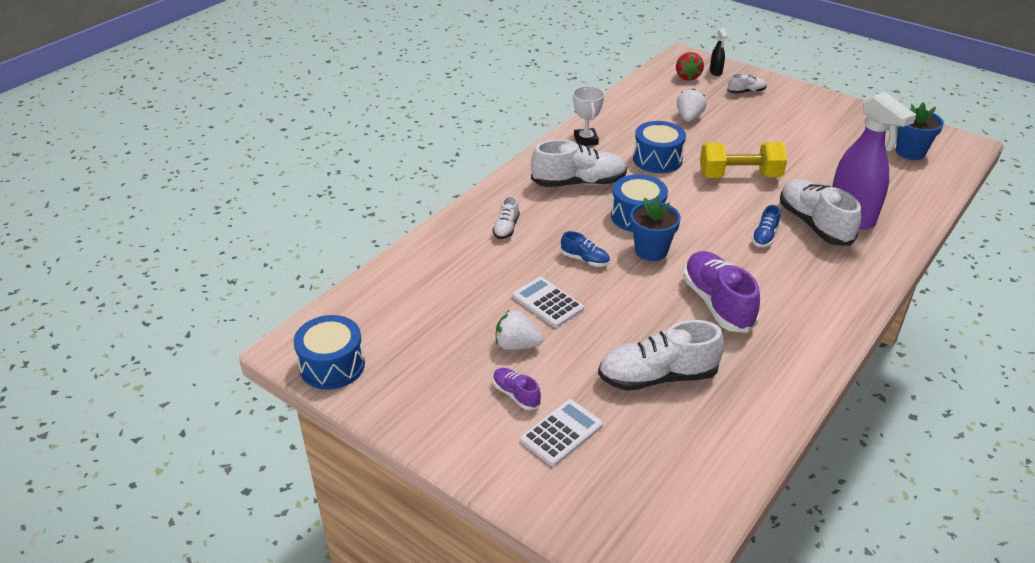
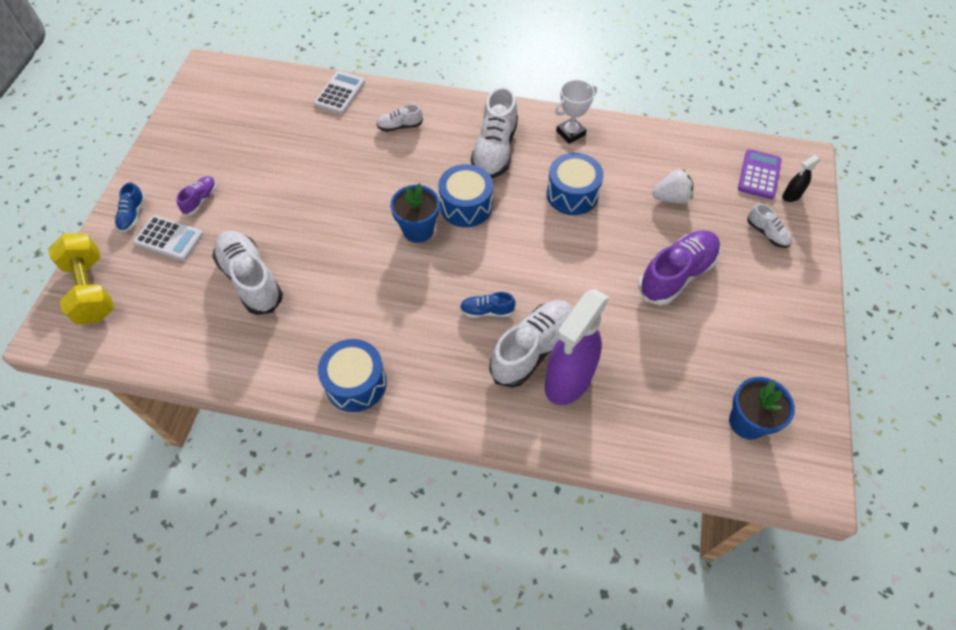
camera: 65 degrees right, 20 degrees up
(332, 365) = (197, 95): blue drum -> blue drum (356, 383)
(516, 345) = (255, 182): white strawberry -> none
(547, 303) = (313, 184): white calculator -> white calculator (340, 93)
(578, 183) = (495, 150): white shoe -> white shoe turned 45 degrees clockwise
(585, 259) = (382, 189): blue shoe -> blue shoe (133, 215)
(687, 77) = (759, 174): red strawberry -> purple calculator
(717, 303) = (364, 297): purple shoe -> purple shoe (676, 275)
(739, 176) = (584, 267): yellow dumbbell -> yellow dumbbell (91, 290)

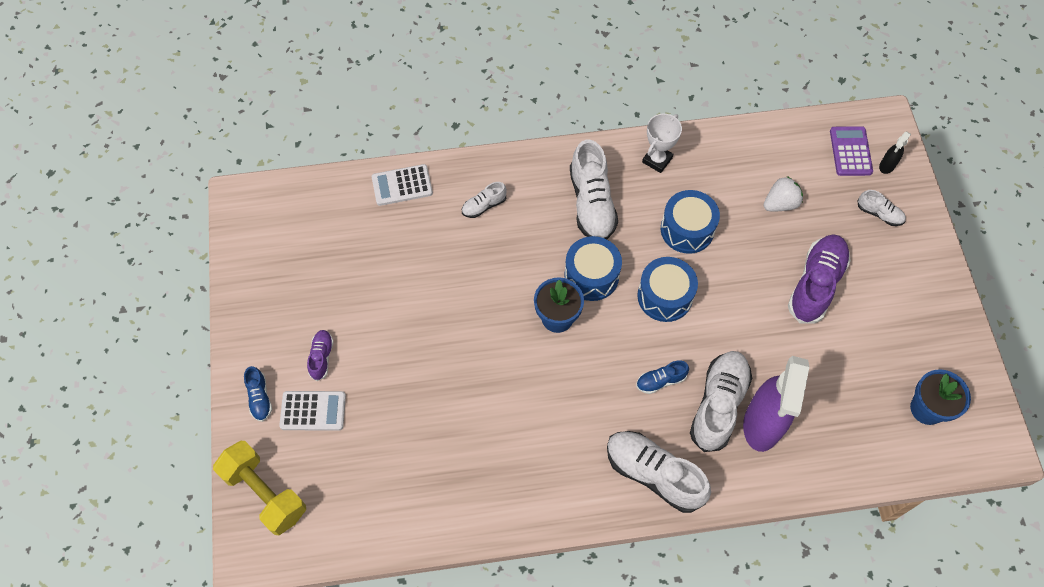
camera: 20 degrees left, 5 degrees up
(251, 279) = (420, 426): white shoe -> white shoe (654, 474)
(340, 93) = (402, 185): white calculator -> white calculator turned 105 degrees counterclockwise
(356, 383) = (574, 495): blue drum -> blue drum (665, 296)

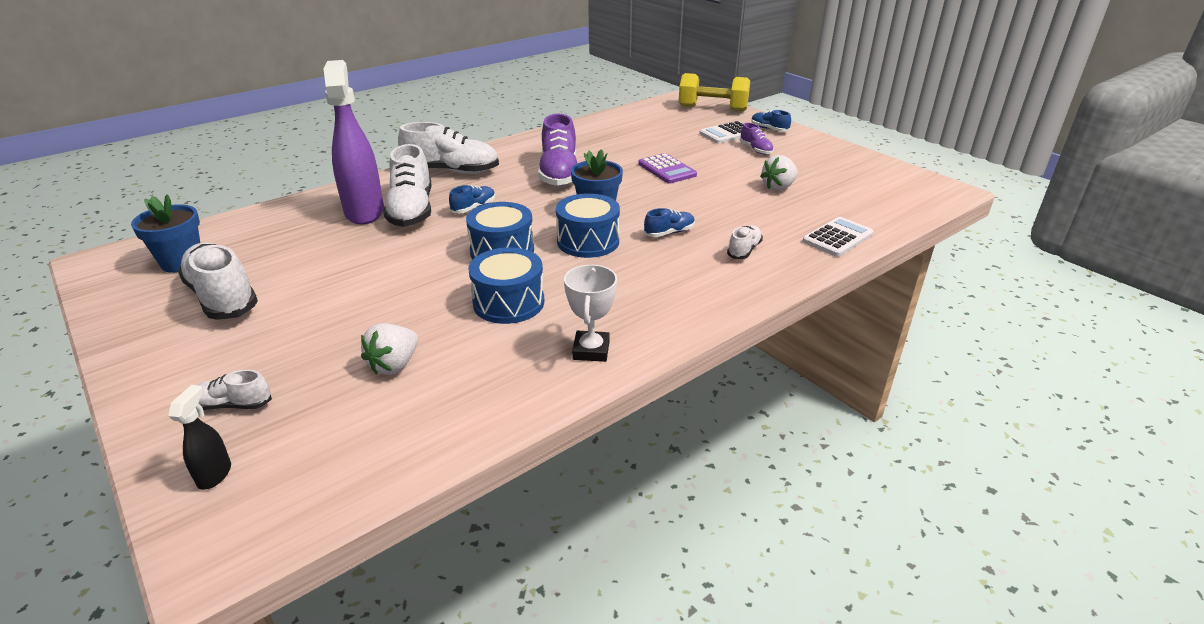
camera: 150 degrees right, 30 degrees down
(372, 276) = (778, 187): none -> white strawberry
(521, 256) = (669, 233): none -> blue shoe
(591, 203) = (636, 287): white shoe -> white shoe (223, 297)
(815, 284) = (325, 308): purple shoe -> purple shoe (559, 173)
(850, 151) = (287, 471): purple calculator -> purple calculator (667, 169)

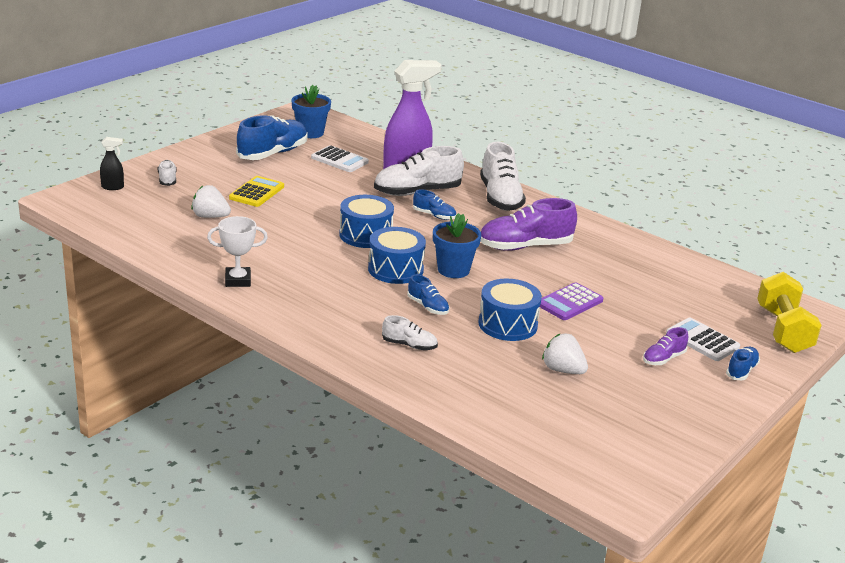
camera: 75 degrees right, 5 degrees down
(223, 297) = (273, 153): white shoe -> blue shoe
(340, 319) = (257, 192): none -> yellow calculator
(508, 302) = (291, 245): blue drum -> blue drum (507, 324)
(837, 238) = (457, 400): white calculator -> white calculator (339, 160)

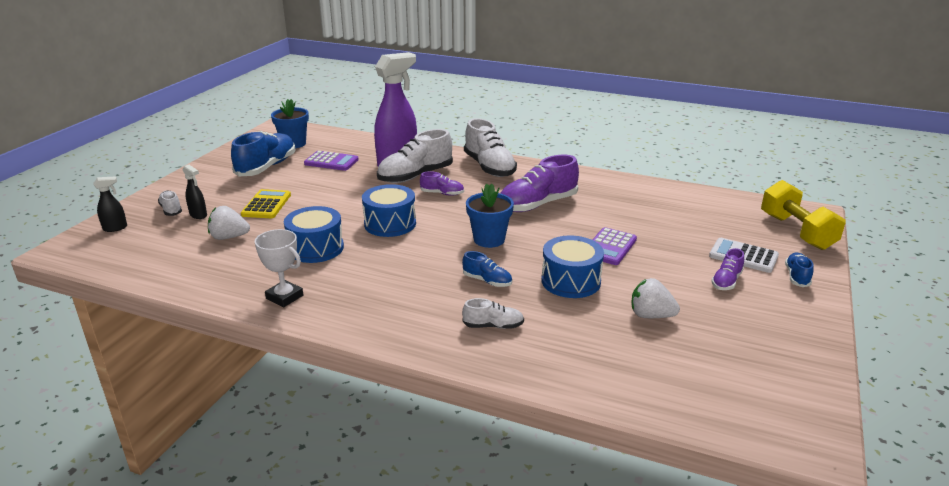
camera: 15 degrees left, 0 degrees up
(190, 190) = (198, 215): none -> black spray bottle
(238, 280) = (284, 297): white trophy -> white trophy turned 60 degrees clockwise
(339, 160) = (331, 162): white calculator -> purple calculator
(395, 269) = (436, 250): blue drum -> blue drum (316, 248)
(434, 215) = (442, 193): blue shoe -> purple shoe

